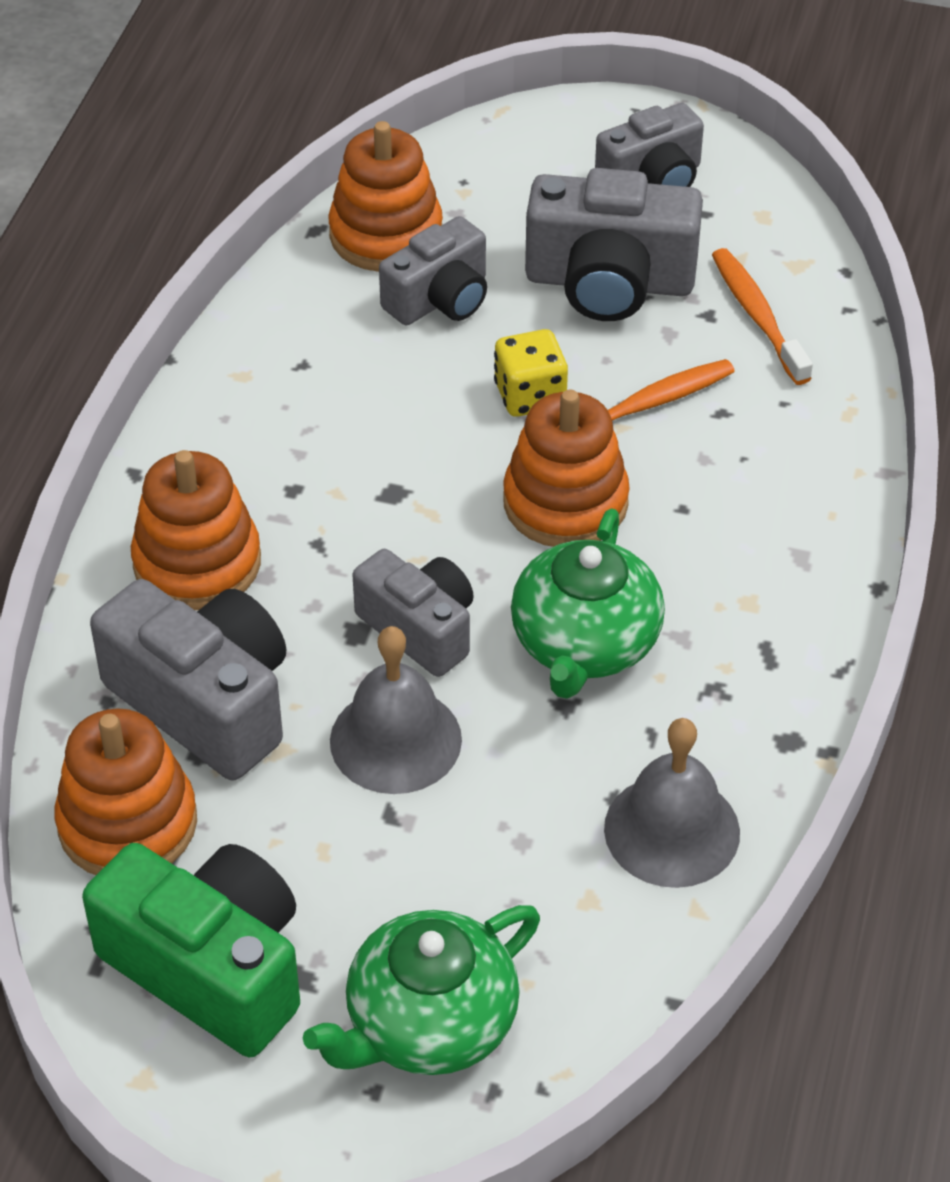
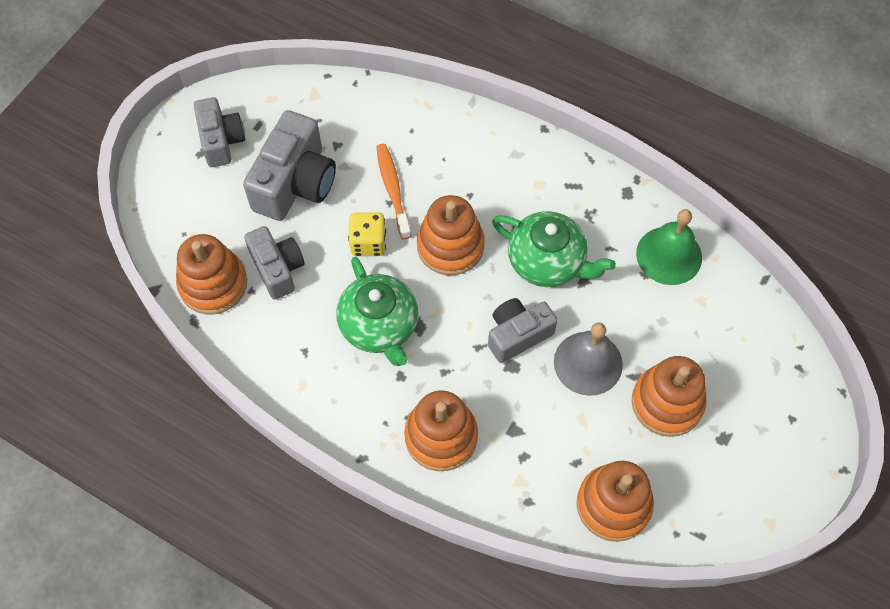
camera: 75 degrees left, 15 degrees up
(205, 702) = (541, 451): grey camera -> none
(210, 968) = (711, 480): green camera -> none
(349, 874) = (667, 403): none -> orange stacking toy
(428, 1023) = (759, 386): green teapot -> green teapot (379, 326)
(672, 830) = (669, 255): grey bell -> green bell
(757, 316) = (345, 123): orange toothbrush -> none

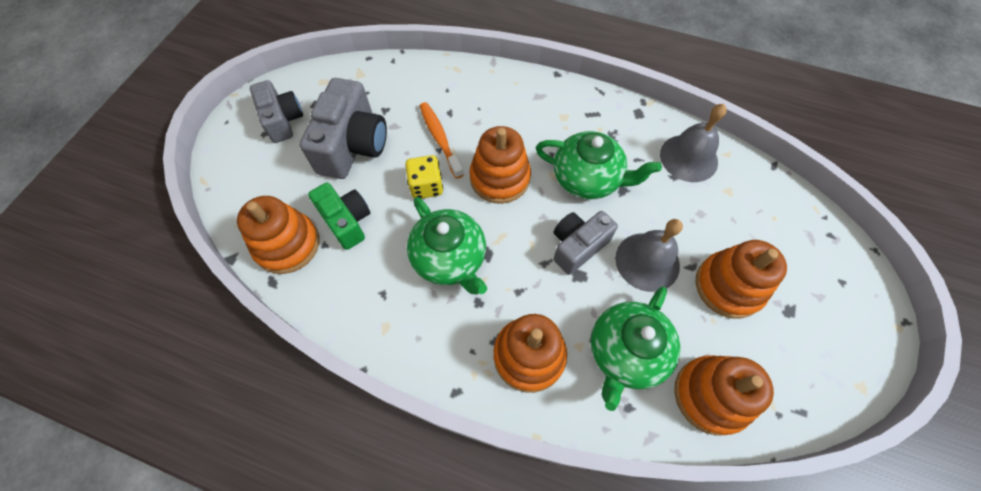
camera: 10 degrees left, 0 degrees up
(277, 268) = (346, 221): grey camera -> green camera
(539, 450) = (625, 353): none -> green teapot
(669, 255) = (688, 158): green bell -> grey bell

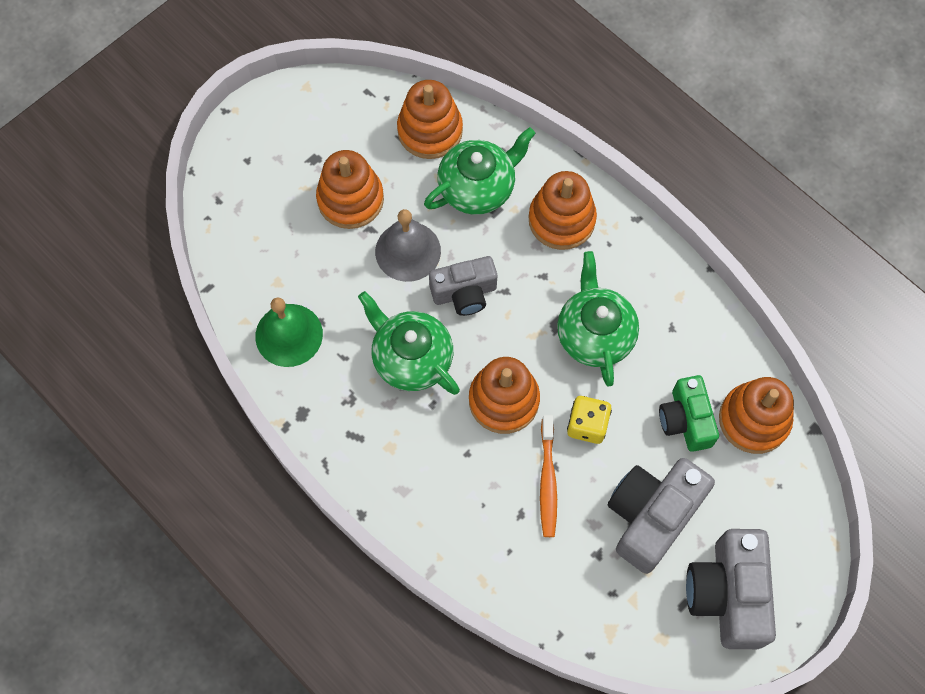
camera: 155 degrees left, 5 degrees up
(283, 120) = (727, 594): grey camera -> grey camera, size x1.54
(688, 158) = (289, 335): grey bell -> green bell

